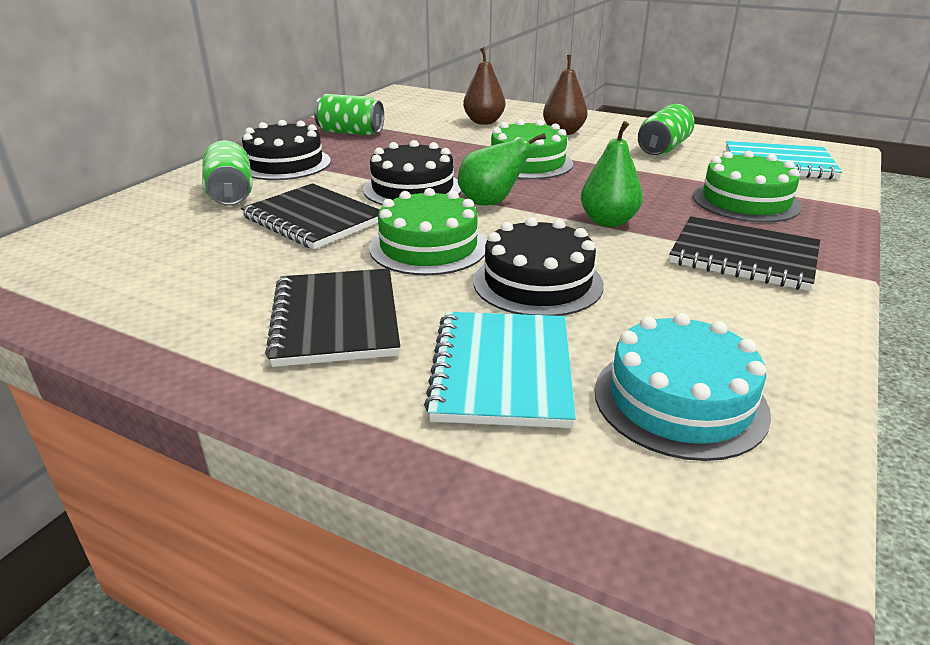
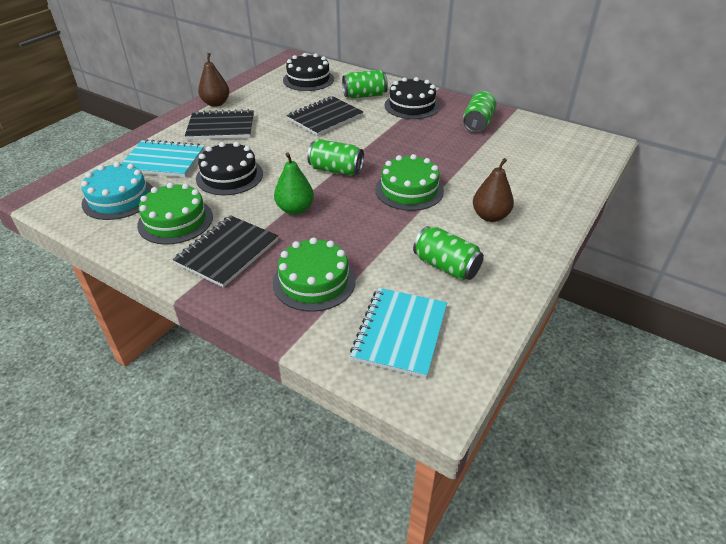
camera: 95 degrees right, 10 degrees up
(412, 188) = (364, 145): black cake -> black cake (308, 79)
(428, 247) = (281, 148): green cake -> green cake (175, 221)
(484, 122) = (515, 178): brown pear -> brown pear (216, 103)
(491, 202) = (336, 170): green pear -> green can

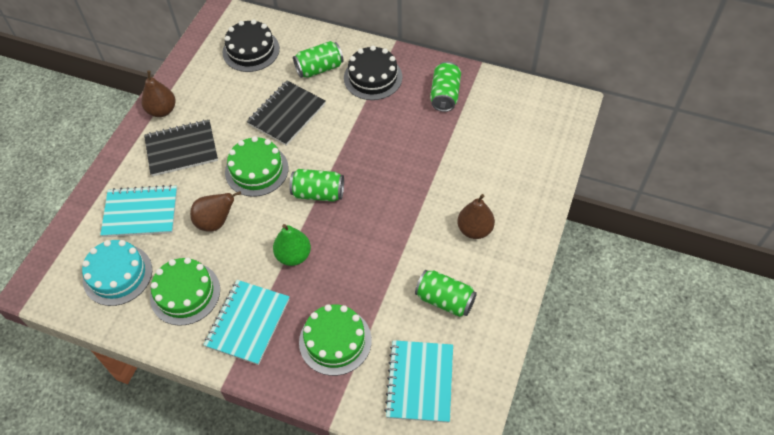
camera: 10 degrees left, 15 degrees up
(227, 252) = (248, 323): black notebook -> turquoise notebook
(229, 176) = (216, 222): black cake -> brown pear
(409, 190) = (394, 208): green cake -> green cake (256, 170)

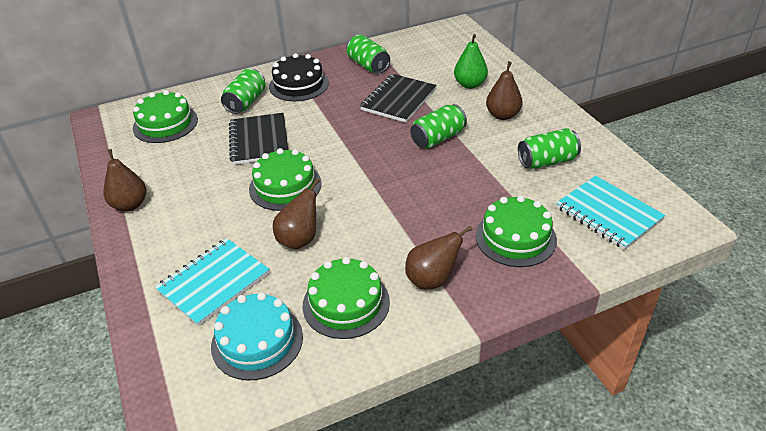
camera: 45 degrees left, 15 degrees down
(181, 149) = (191, 217): black notebook -> black notebook (398, 100)
(248, 323) = (432, 279): turquoise notebook -> brown pear
(251, 50) = (165, 124): black cake -> green cake
(293, 255) = (401, 214): green pear -> green pear (470, 84)
(318, 193) = (360, 167): green can -> green can (438, 138)

